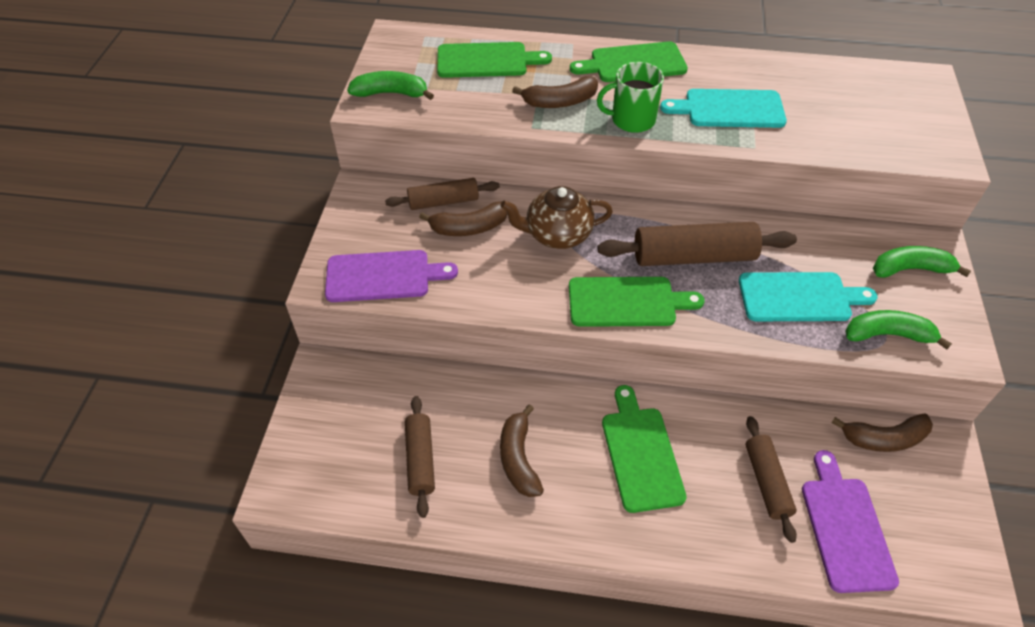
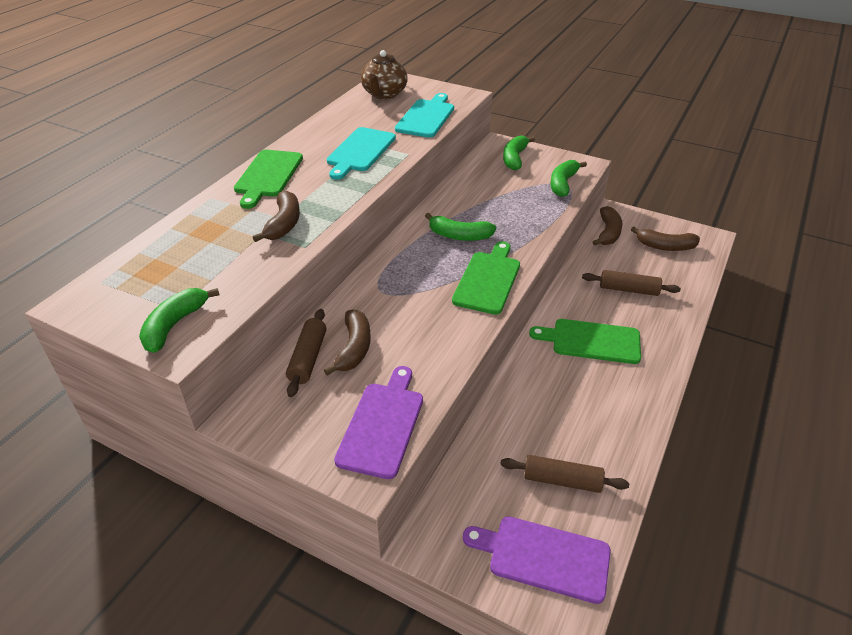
camera: 70 degrees left, 10 degrees down
(486, 61) = (185, 251): green cutting board -> none
(518, 459) = (578, 412): brown banana -> brown banana (665, 246)
(557, 235) = (396, 297): brown teapot -> brown teapot (384, 94)
(631, 120) = (337, 195): green mug -> none
(693, 257) = (459, 236): brown rolling pin -> green banana
(799, 297) = (518, 204): turquoise cutting board -> turquoise cutting board (426, 117)
(845, 528) = (667, 269): purple cutting board -> purple cutting board (543, 557)

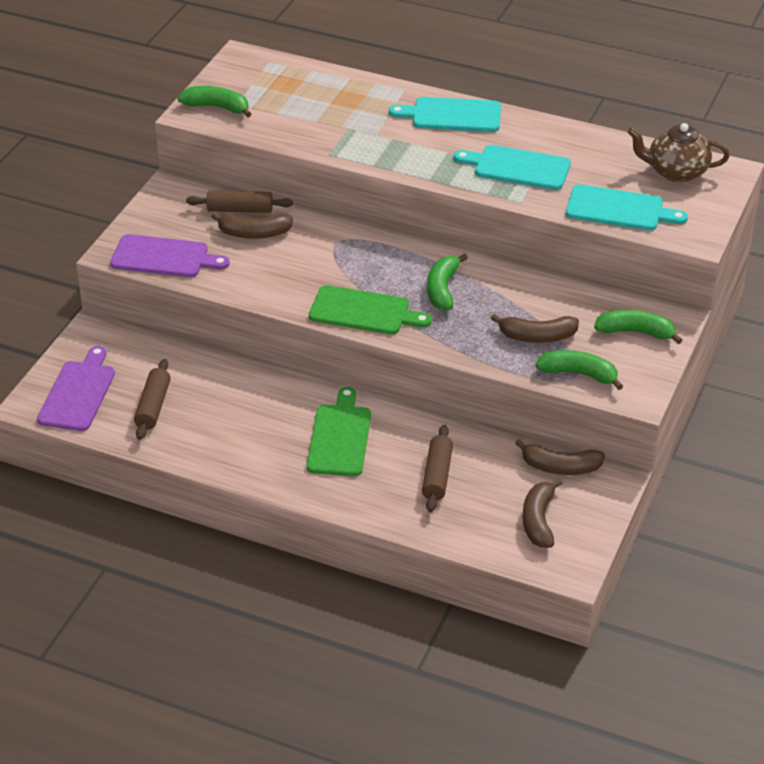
camera: 85 degrees right, 0 degrees up
(268, 176) = (452, 115): green cutting board -> turquoise cutting board
(284, 224) = (365, 137): brown banana -> brown banana (537, 336)

